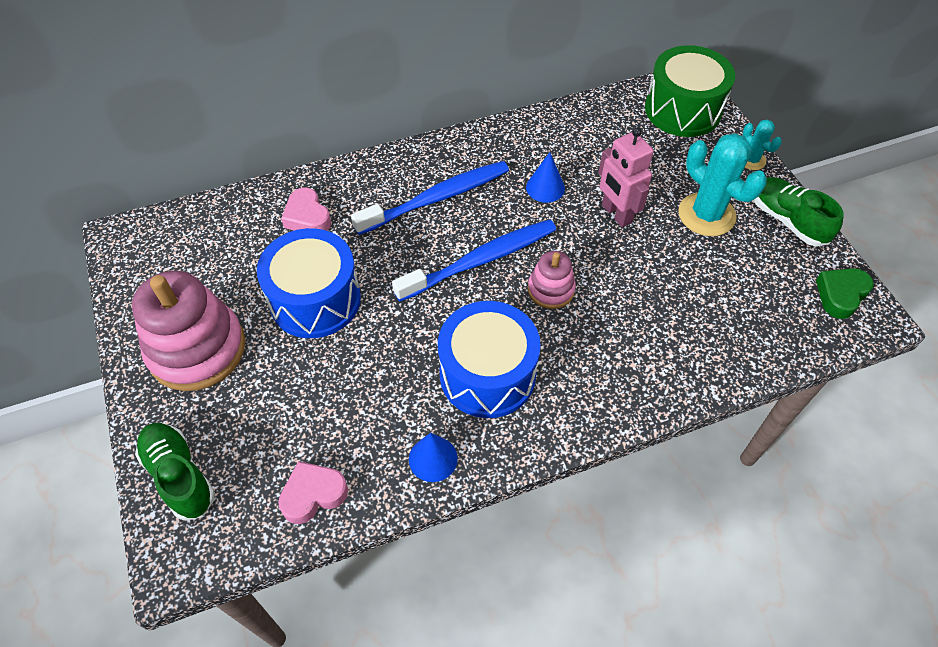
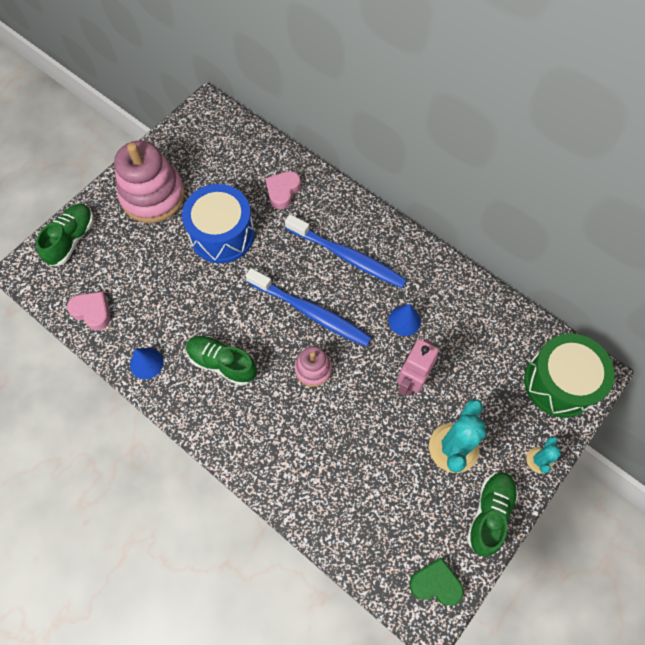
camera: 60 degrees right, 10 degrees up
(487, 374) = (222, 363): blue drum -> green shoe

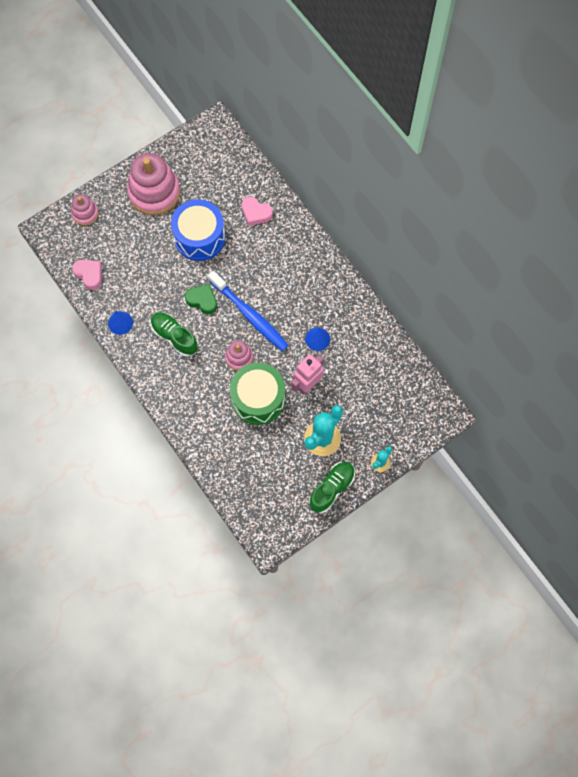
camera: 15 degrees right, 5 degrees up
(71, 239) = (85, 213): green shoe -> pink stacking toy
(282, 191) = (256, 213): pink heart -> pink heart turned 105 degrees counterclockwise
(347, 257) = (290, 279): blue toothbrush -> none
(435, 583) = (279, 522): green heart -> green heart (202, 300)
(559, 383) = (416, 413): green drum -> green drum (258, 399)

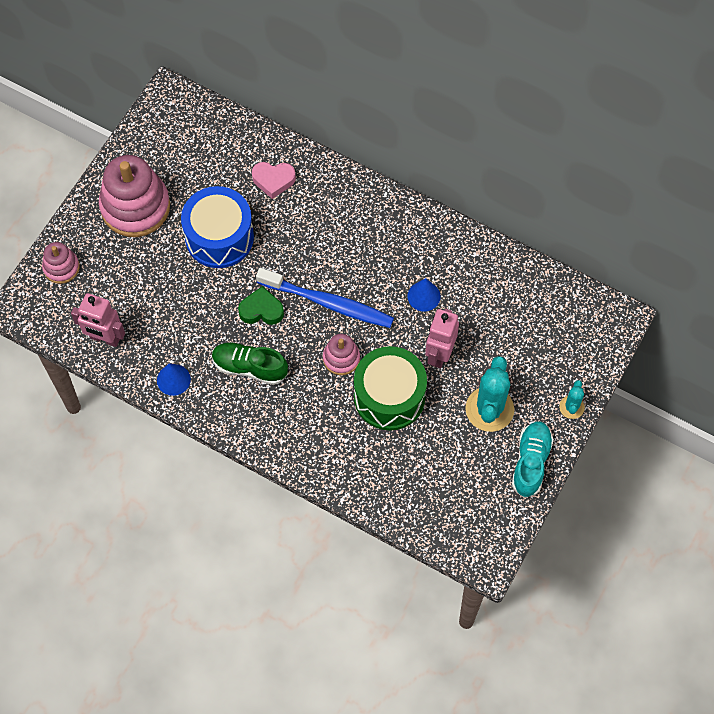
camera: 25 degrees left, 5 degrees down
(89, 275) = (105, 338): pink heart -> pink robot
(331, 488) = (531, 462): green shoe -> turquoise shoe

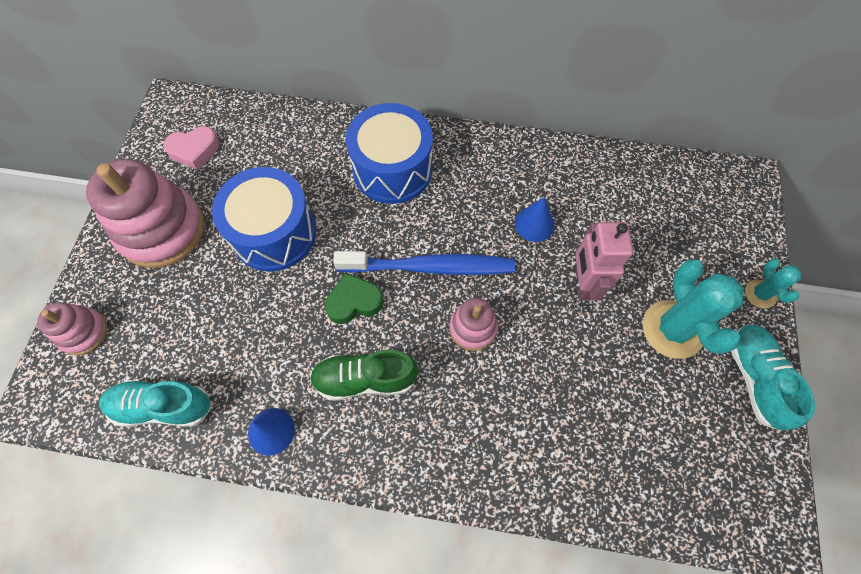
camera: 20 degrees left, 0 degrees up
(105, 338) = (163, 406): pink robot -> turquoise shoe
(273, 180) = (316, 154): pink heart -> pink heart (195, 151)
(330, 214) = (392, 169): none -> blue drum
(389, 396) = (550, 356): green drum -> none

